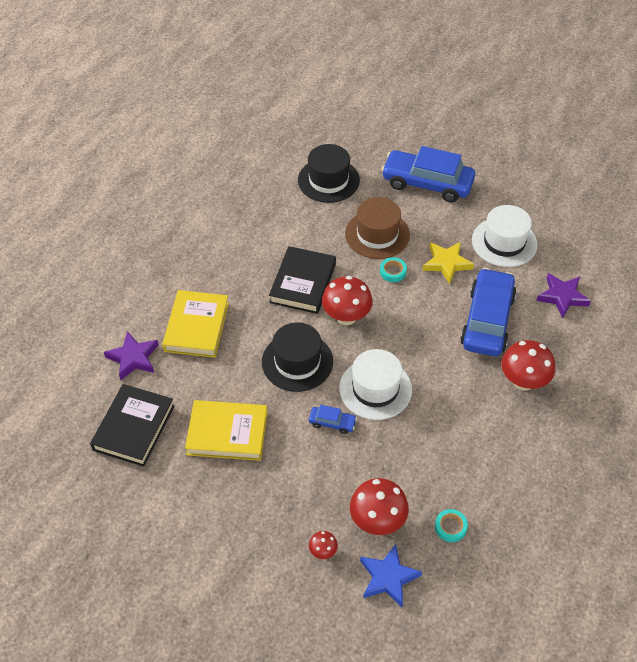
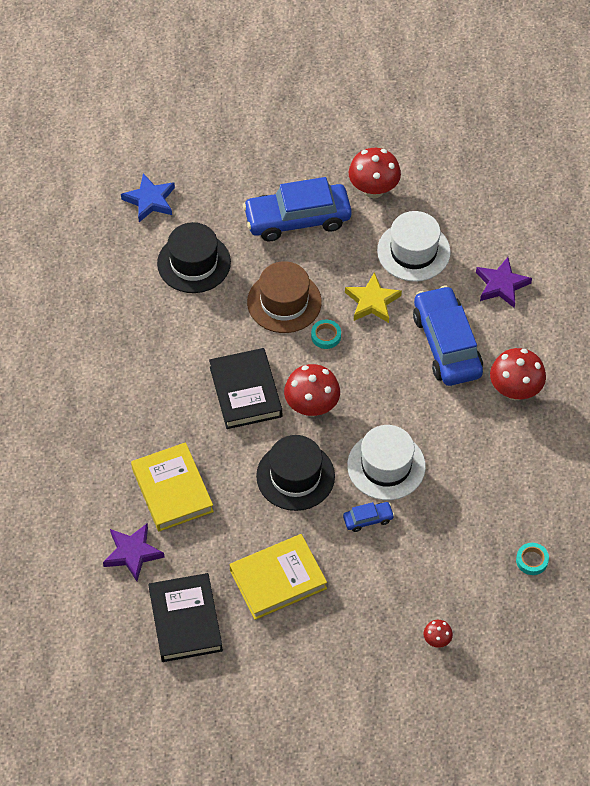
camera: 30 degrees left, 5 degrees up
(377, 521) = (466, 588): red mushroom -> red mushroom (373, 189)
(388, 577) = (506, 632): blue star -> blue star (150, 200)

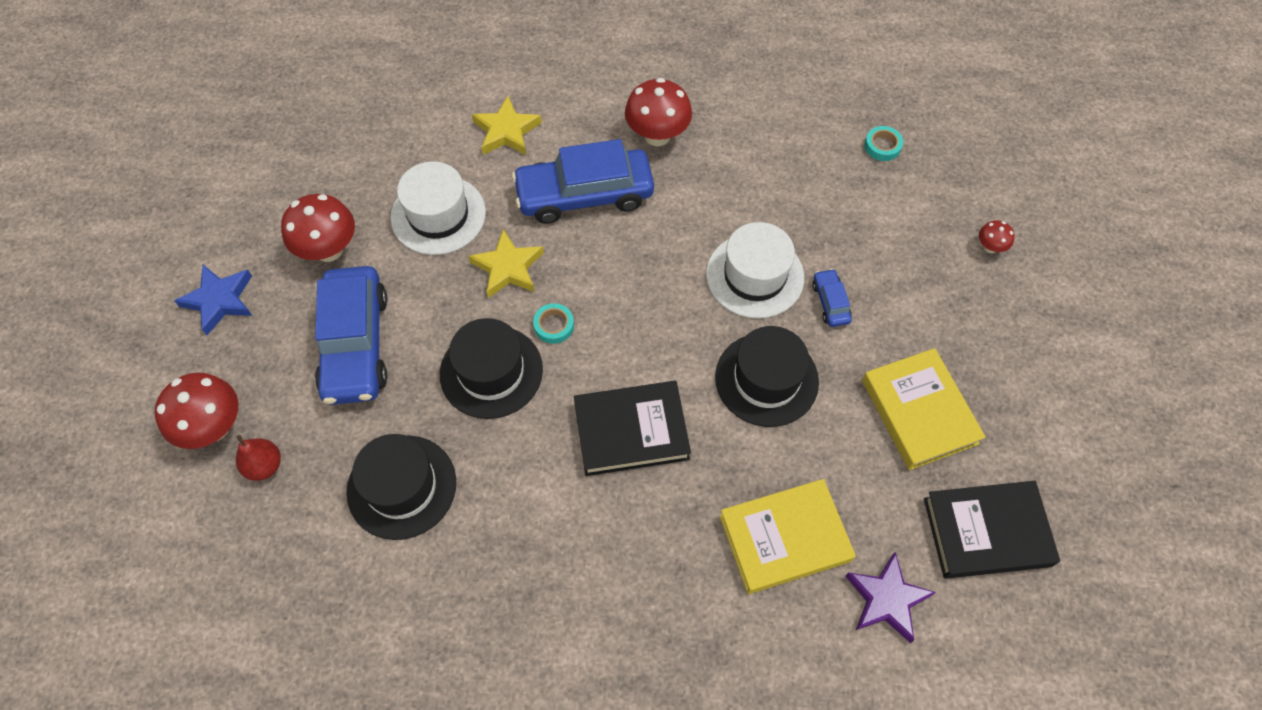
camera: 85 degrees left, 5 degrees up
(150, 200) = (271, 545): blue star -> blue star (219, 300)
(203, 186) = (264, 466): none -> red pear
(284, 302) = (491, 371): brown hat -> black hat
(312, 406) = (662, 351): red mushroom -> red mushroom (214, 427)
(501, 285) = (506, 131): purple star -> yellow star

